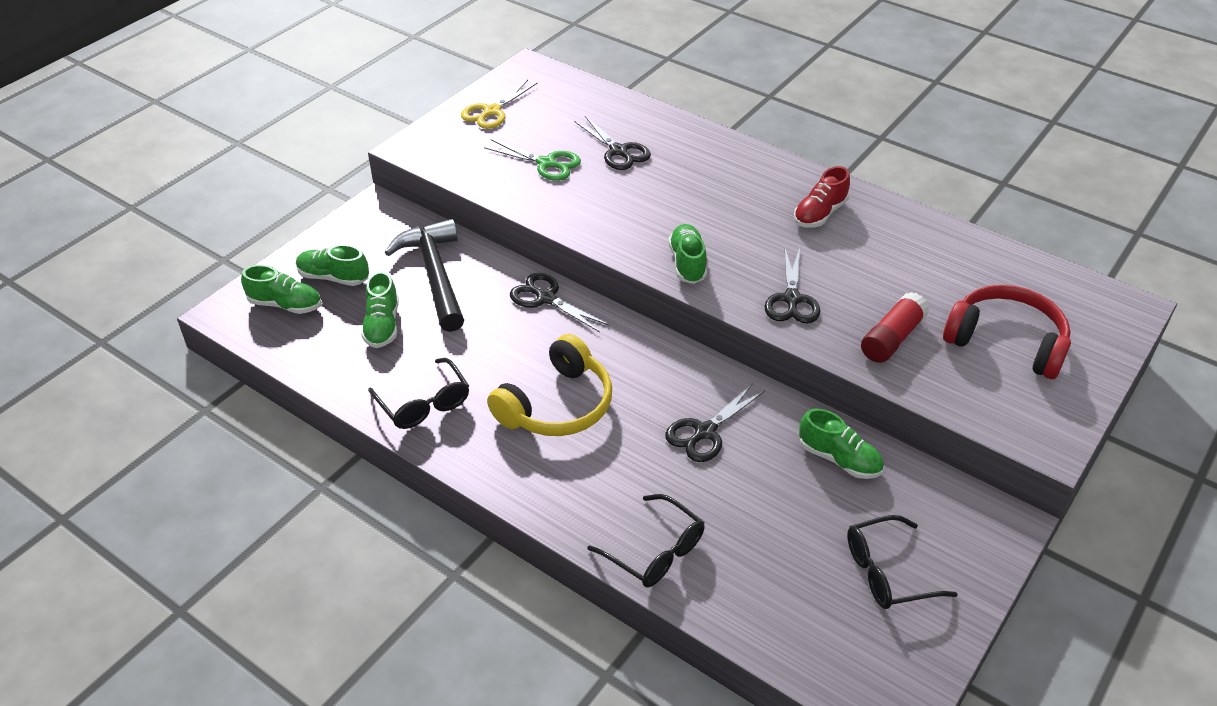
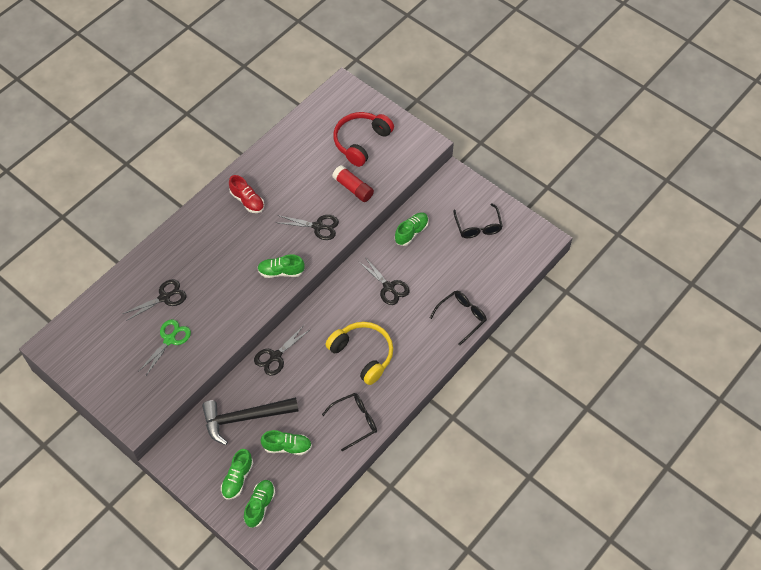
camera: 85 degrees left, 15 degrees up
(492, 111) = (101, 371): yellow scissors -> none

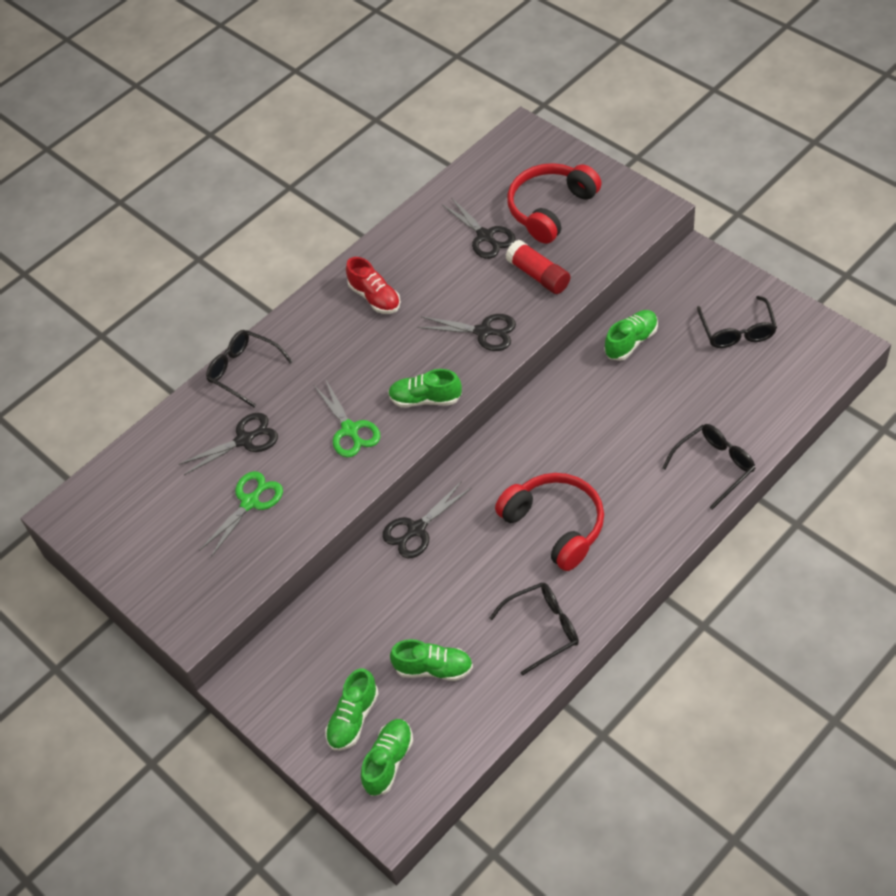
camera: 10 degrees right, 5 degrees down
(162, 250) = (243, 371): none -> black glasses
(233, 292) = (350, 430): none -> green scissors
(244, 418) = (366, 624): black hammer -> none
(362, 354) = (555, 525): yellow headphones -> red headphones
(388, 287) = (596, 423): black scissors -> black scissors (485, 236)

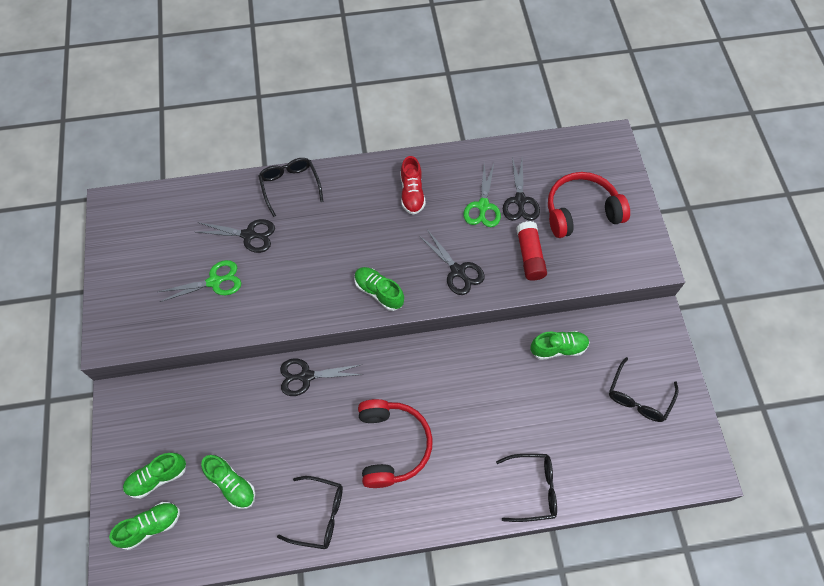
camera: 30 degrees right, 10 degrees up
(350, 430) = (315, 277): green scissors -> green scissors (483, 206)

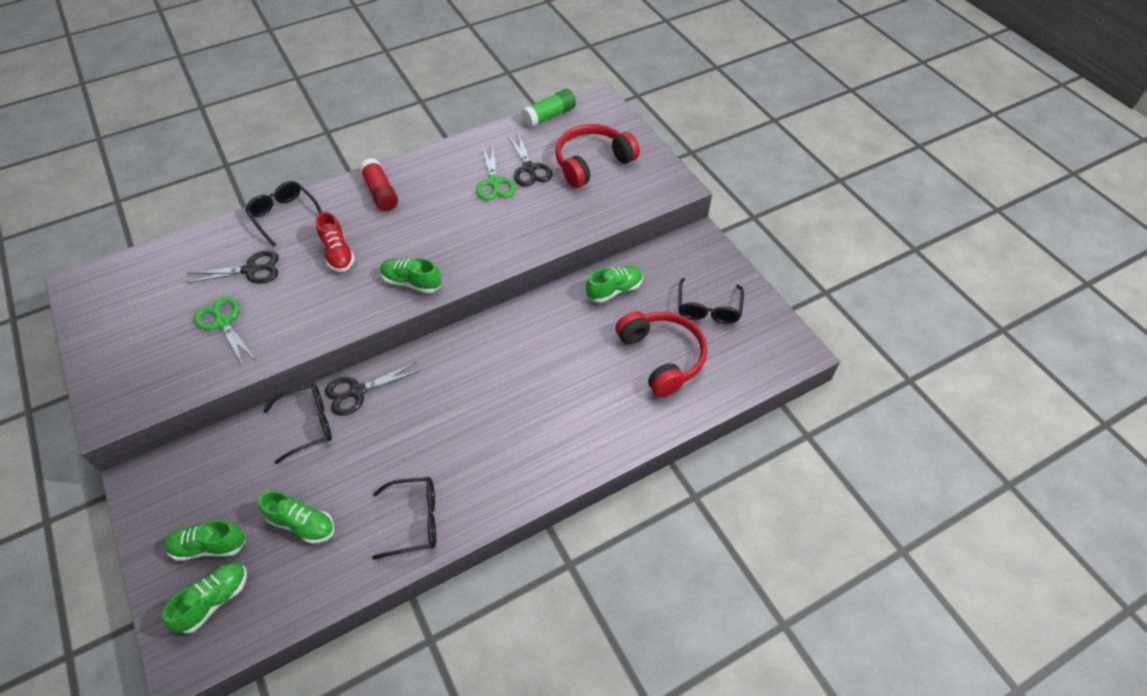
camera: 20 degrees left, 10 degrees down
(157, 477) = (209, 546): green shoe -> green shoe turned 45 degrees clockwise
(214, 282) = (223, 323): green scissors -> green scissors turned 90 degrees counterclockwise
(391, 445) = (474, 428): red headphones -> red headphones (661, 357)
(412, 193) = (417, 190): red shoe -> red shoe (338, 253)
(457, 271) = (488, 242): black scissors -> none
(529, 256) = (556, 211): red glue stick -> red glue stick (380, 192)
(533, 489) = (637, 420): black glasses -> black glasses (308, 424)
(558, 144) = (549, 116): none -> green glue stick

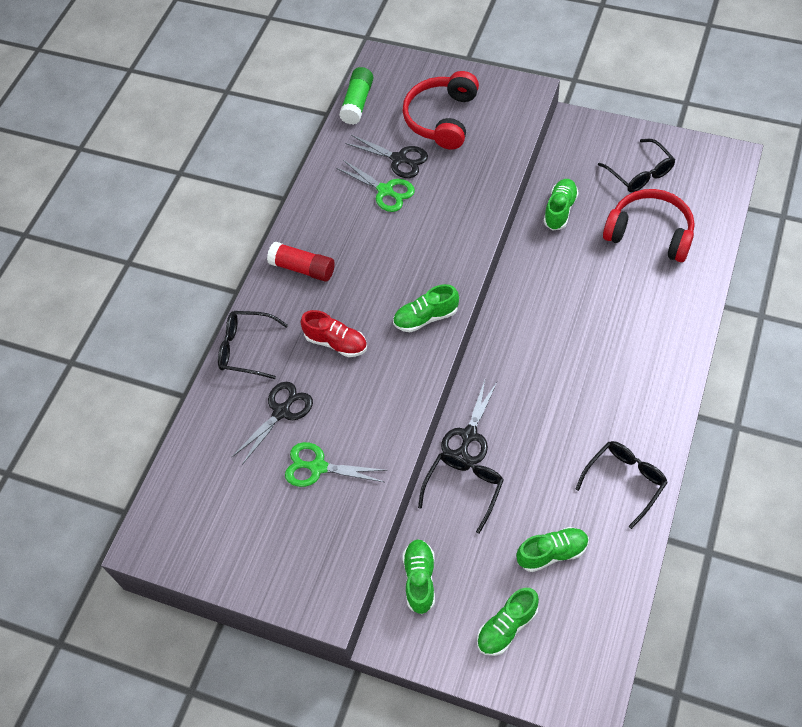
camera: 35 degrees left, 5 degrees up
(214, 600) = (559, 653): green shoe -> green shoe (420, 579)

